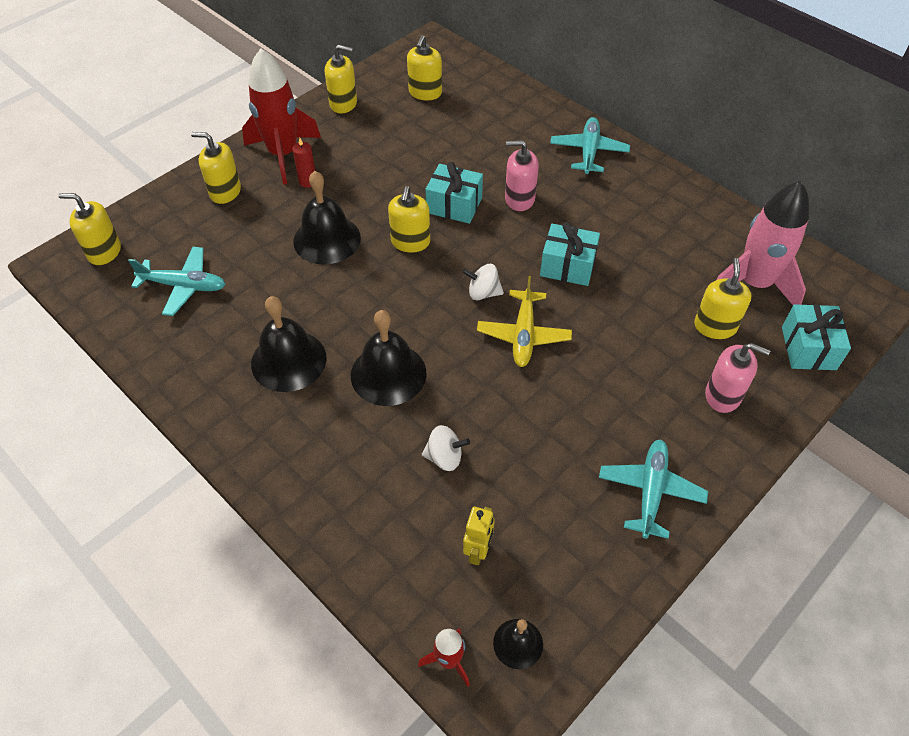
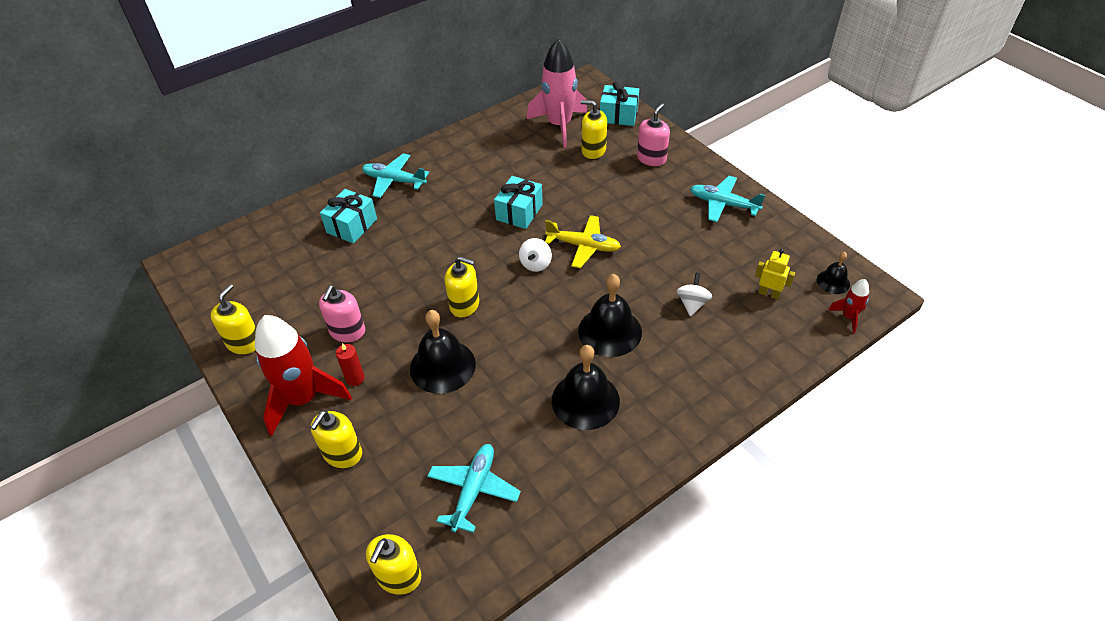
camera: 80 degrees left, 5 degrees down
(425, 93) = (261, 276): yellow soap dispenser -> none
(454, 205) = (428, 271): turquoise gift -> turquoise gift (352, 226)
(519, 199) = (435, 229): pink soap dispenser -> pink soap dispenser (347, 331)

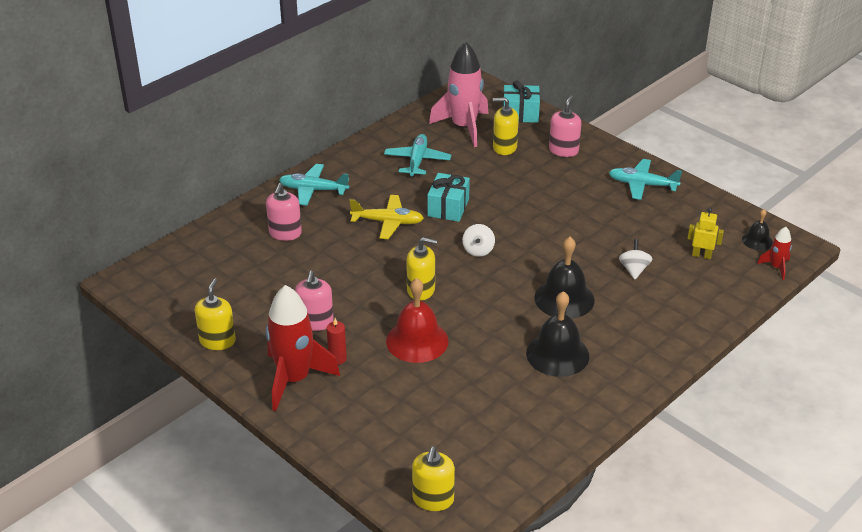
camera: 10 degrees left, 10 degrees down
(342, 454) = (348, 417): yellow soap dispenser -> none
(352, 226) = (285, 233): turquoise gift -> pink soap dispenser
(442, 366) = (417, 341): black bell -> red bell
(474, 490) = (478, 431): turquoise plane -> turquoise plane (417, 161)
(583, 246) = (519, 231): yellow plane -> yellow plane (388, 222)

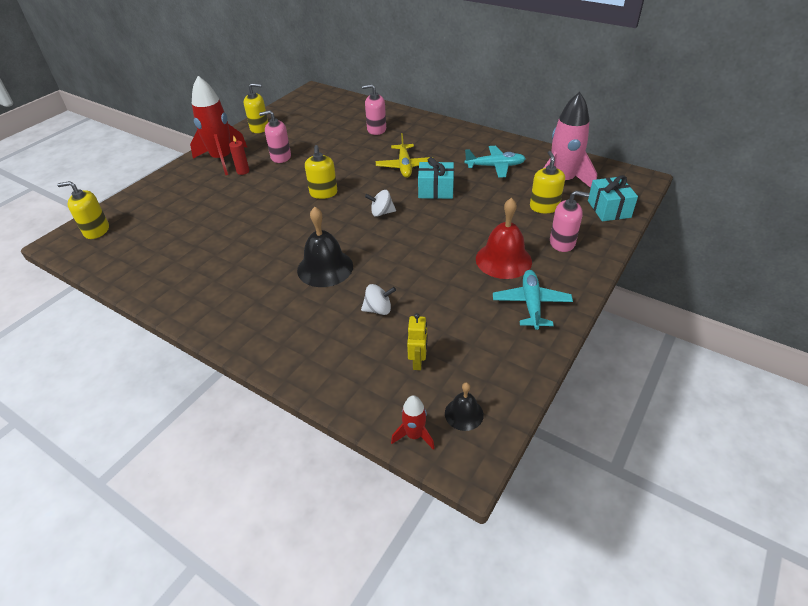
camera: 80 degrees right, 5 degrees up
(313, 190) = (432, 130): turquoise plane -> none
(417, 341) = (263, 200): red bell -> red bell (503, 260)
(557, 354) = (249, 272): black bell -> none

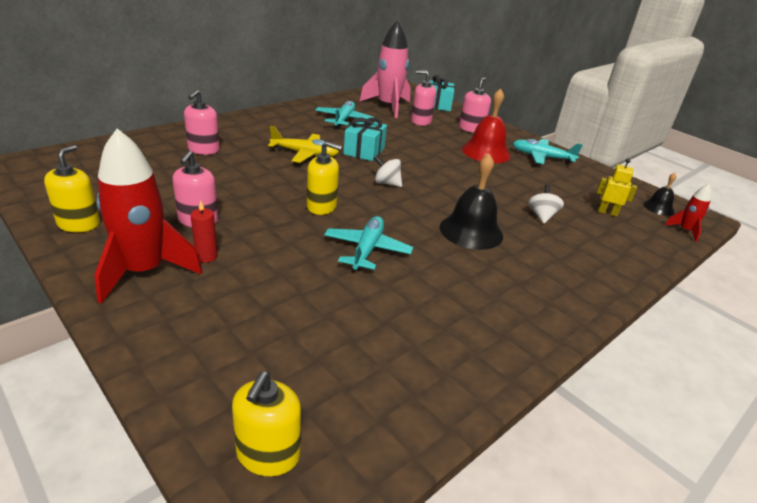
camera: 80 degrees left, 10 degrees down
(274, 223) = (367, 249): none -> turquoise plane
(381, 213) = (387, 183): white spinning top -> white spinning top turned 105 degrees clockwise
(544, 207) = (421, 121): yellow soap dispenser -> pink soap dispenser

